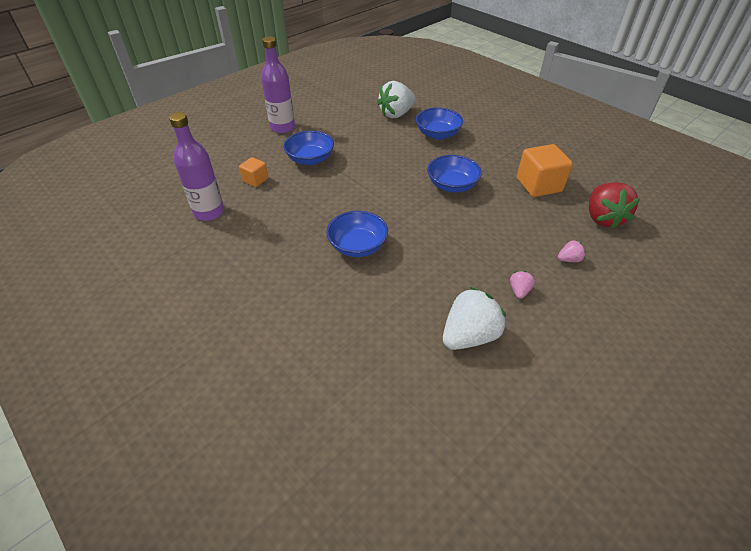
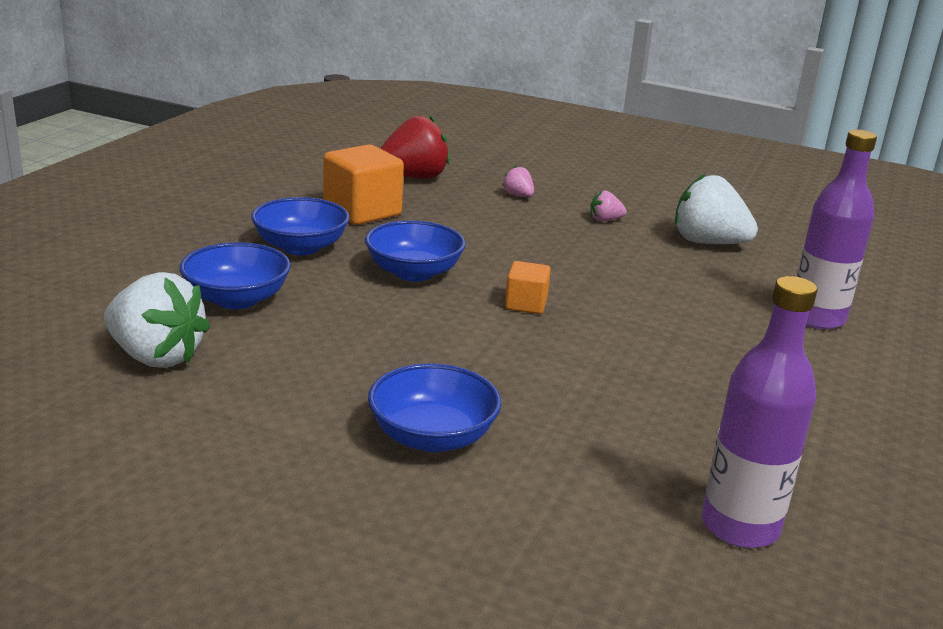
camera: 115 degrees left, 20 degrees down
(255, 180) = (573, 496): orange cube -> orange cube (526, 304)
(282, 127) = (301, 527): purple bottle -> purple bottle (816, 318)
(357, 246) = (645, 331): blue bowl -> blue bowl (301, 247)

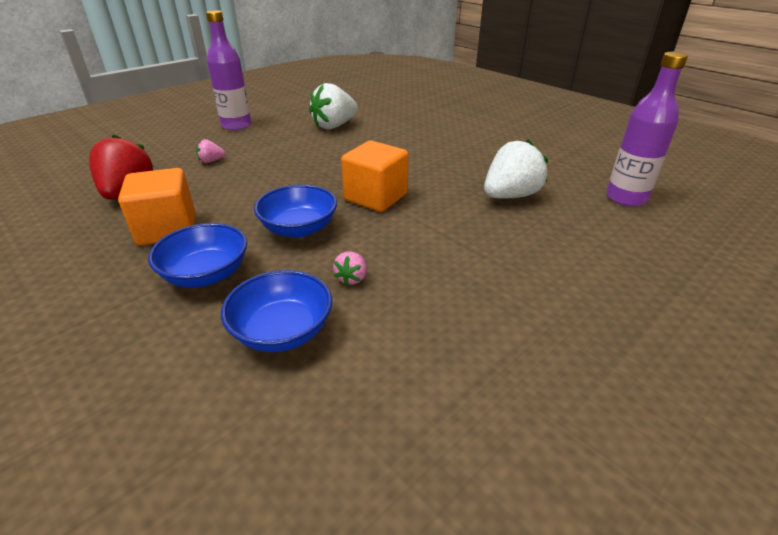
camera: 65 degrees left, 10 degrees up
(156, 357) = (370, 406): white strawberry -> white strawberry (510, 196)
(432, 437) = (536, 271): blue bowl -> none
(526, 304) = (376, 197): orange cube -> orange cube, size x1.81
(605, 220) = (278, 144): pink strawberry -> pink strawberry (352, 278)
(816, 318) = (436, 126): purple bottle -> purple bottle (236, 125)

